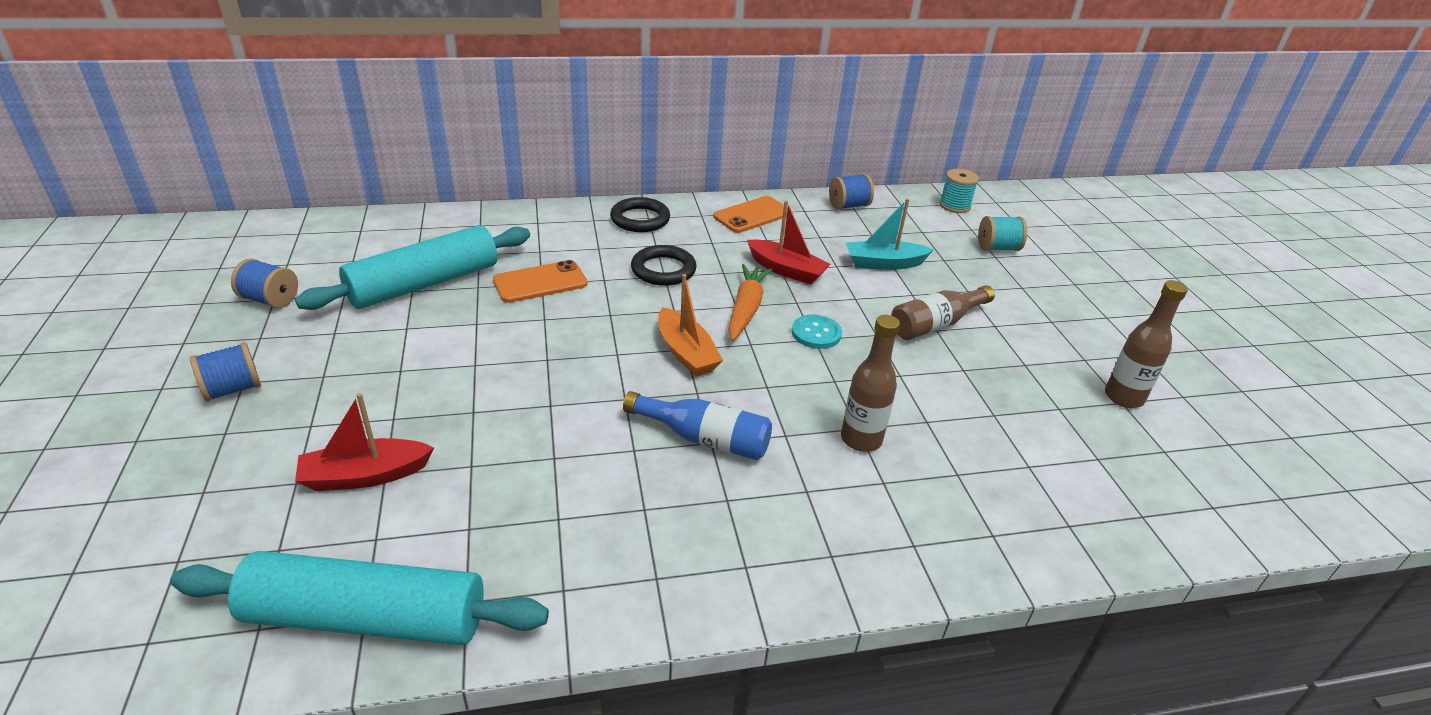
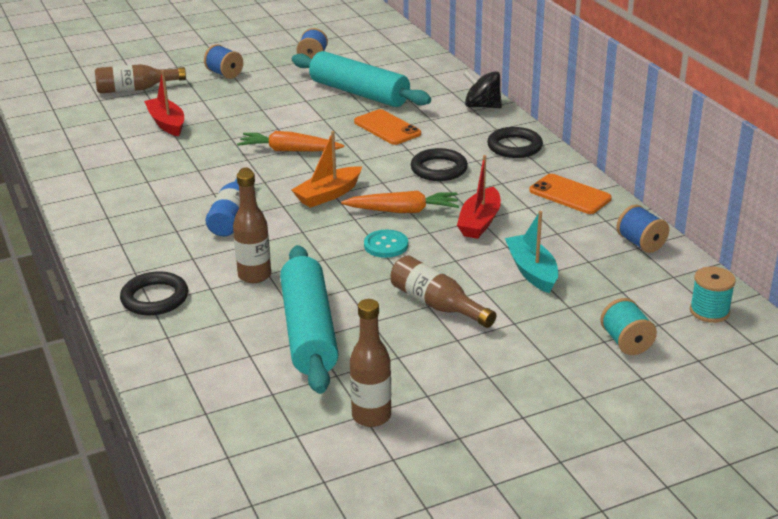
camera: 80 degrees right, 5 degrees down
(182, 503) = (136, 89): none -> brown bottle
(367, 617) = (71, 148): turquoise rolling pin -> turquoise rolling pin (309, 331)
(533, 216) = (482, 106): none -> black spinning top
(549, 365) = (289, 150): none -> orange carrot
(902, 539) = (155, 298): none -> black ring

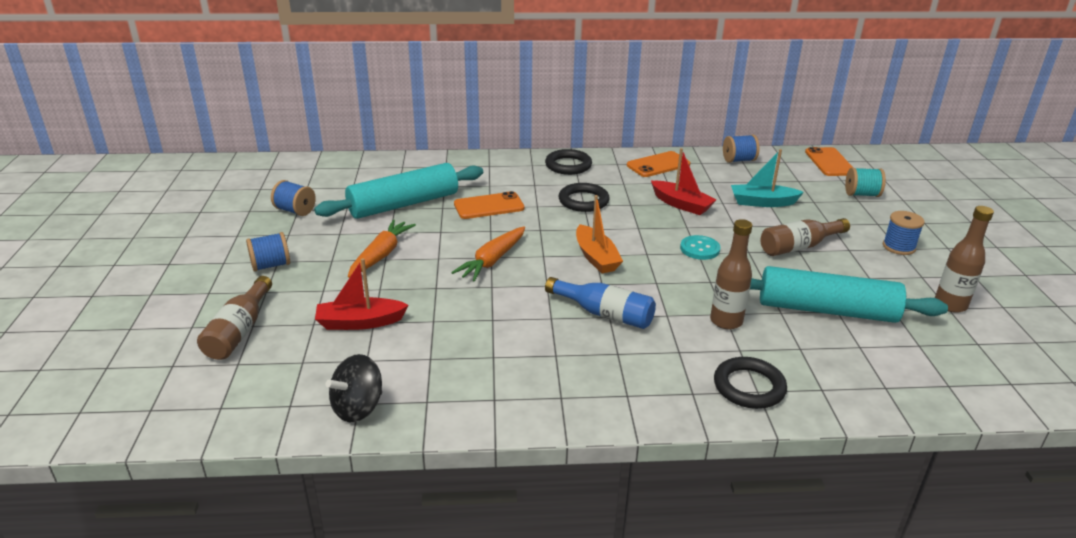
camera: 70 degrees left, 0 degrees up
(403, 211) = (646, 230): orange carrot -> orange carrot (381, 255)
(482, 106) = (486, 161): black spinning top -> black spinning top (358, 408)
(492, 376) = (898, 247): none -> blue spool
(709, 311) = (829, 162): turquoise spool -> orange phone

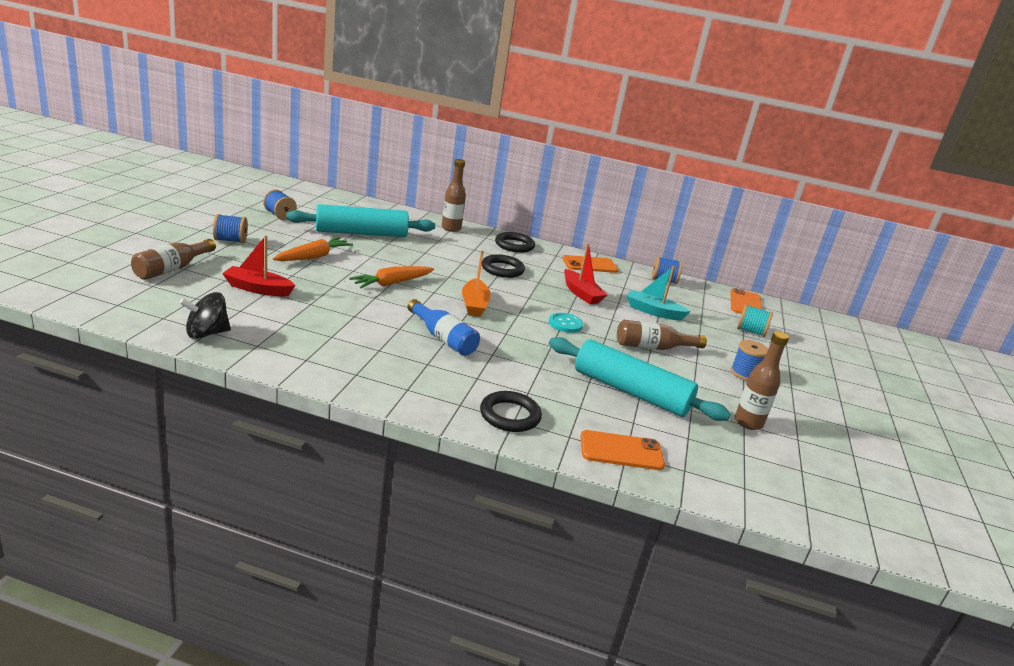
camera: 15 degrees right, 5 degrees down
(489, 206) = (424, 252): orange phone -> orange phone (621, 451)
(726, 321) = (536, 372): brown bottle -> brown bottle (451, 228)

